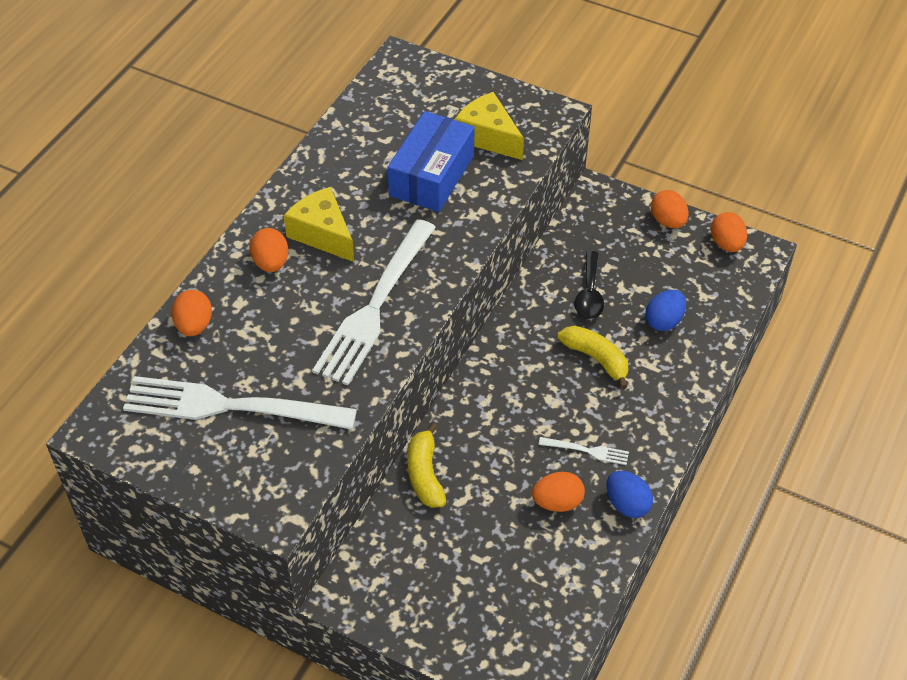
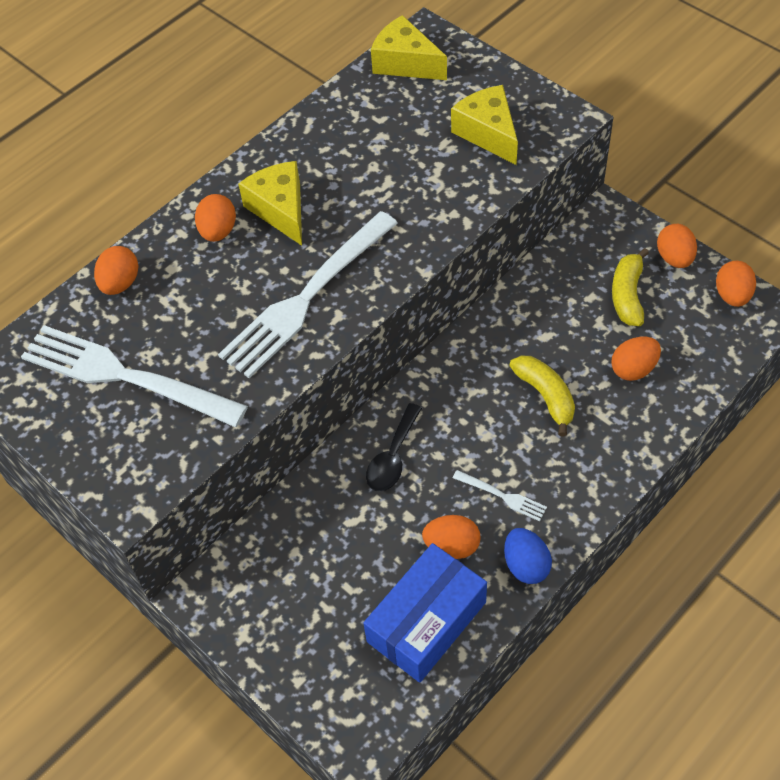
camera: 20 degrees right, 5 degrees up
(391, 87) = (405, 63): none -> yellow cheese
(425, 474) = (325, 484): yellow banana -> yellow banana (627, 295)
(431, 175) = (414, 166): blue box -> blue box (426, 622)
(589, 294) = (562, 323): black spoon -> black spoon (393, 457)
(664, 321) = (633, 369): blue egg -> orange egg

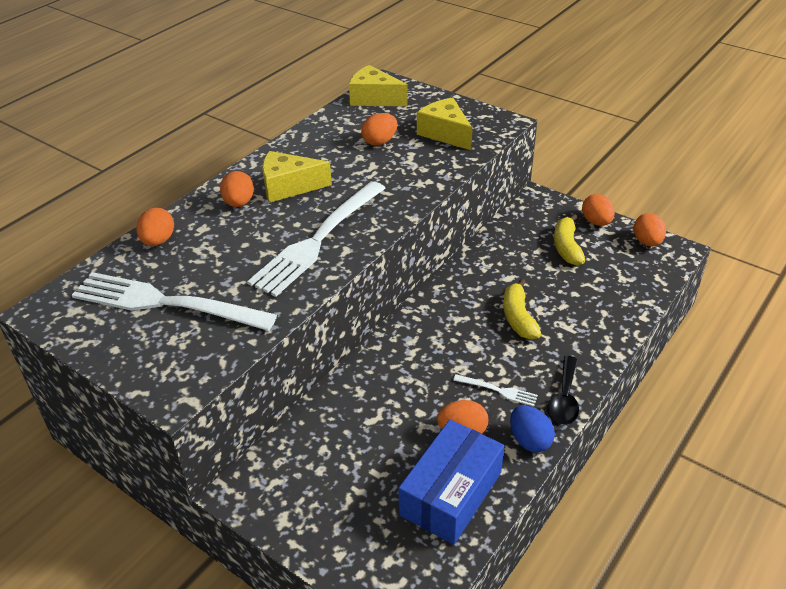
camera: 10 degrees left, 15 degrees down
(280, 209) = (289, 187): yellow cheese -> yellow cheese turned 60 degrees counterclockwise
(393, 457) = (399, 370): black spoon -> black spoon (564, 399)
(546, 396) = (518, 317): yellow banana -> yellow banana turned 150 degrees counterclockwise
(633, 369) = (584, 294): orange egg -> orange egg (379, 142)

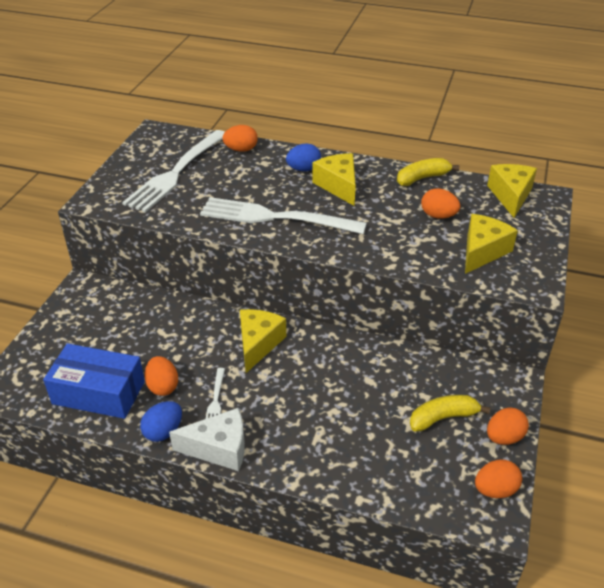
camera: 70 degrees right, 0 degrees up
(166, 303) = (176, 172): white fork -> white fork turned 150 degrees counterclockwise
(239, 203) = (303, 169): orange egg -> blue egg
(428, 342) = (258, 344): none -> yellow cheese
(518, 317) = (315, 397): yellow banana -> yellow banana (422, 178)
(564, 399) = (219, 448): black spoon -> white cheese

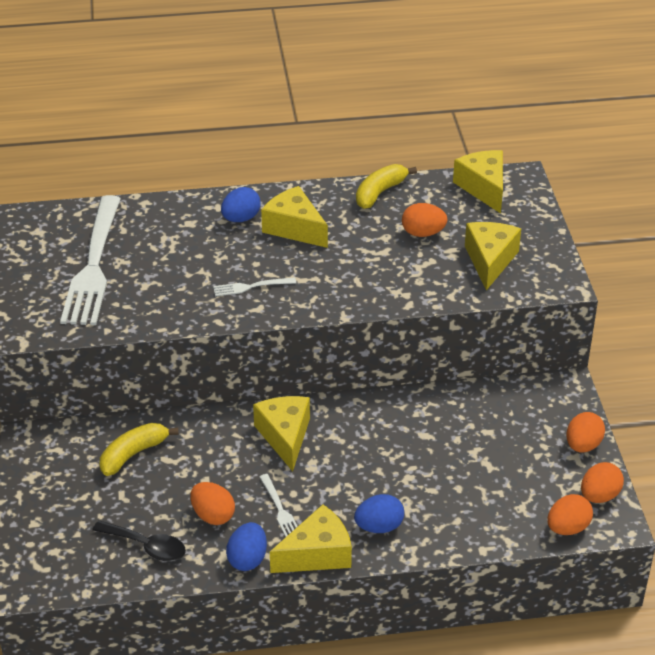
camera: 25 degrees left, 0 degrees up
(99, 392) = (147, 546): blue box -> black spoon
(219, 448) = (317, 554): white cheese -> yellow cheese
(241, 149) = (149, 214): orange egg -> orange egg (567, 528)
(276, 218) = (251, 287): white fork -> white fork, size x0.42
(284, 444) = (379, 527): none -> blue egg
(443, 418) = (517, 447): yellow banana -> yellow banana (133, 454)

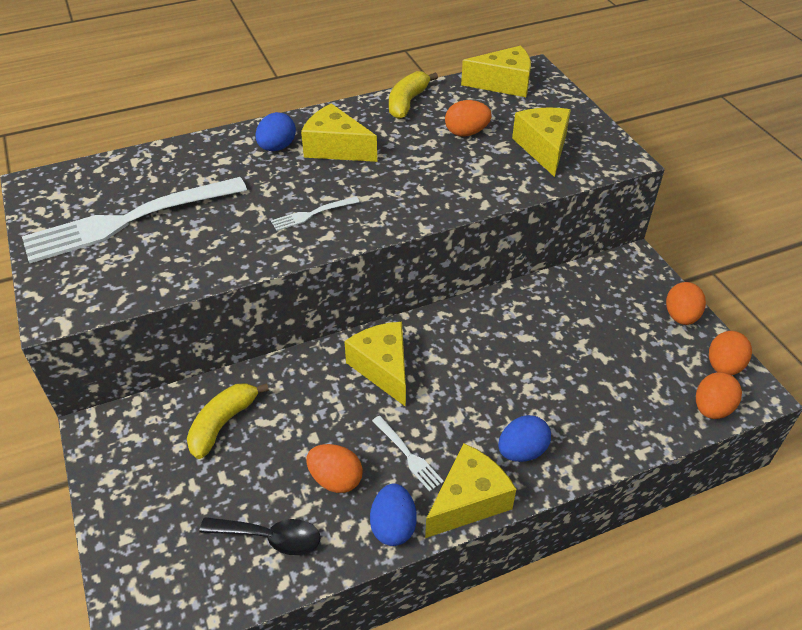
camera: 15 degrees left, 5 degrees up
(94, 265) = (129, 220): white fork -> white fork turned 75 degrees clockwise
(483, 188) = (503, 84): yellow cheese -> yellow cheese turned 120 degrees clockwise

